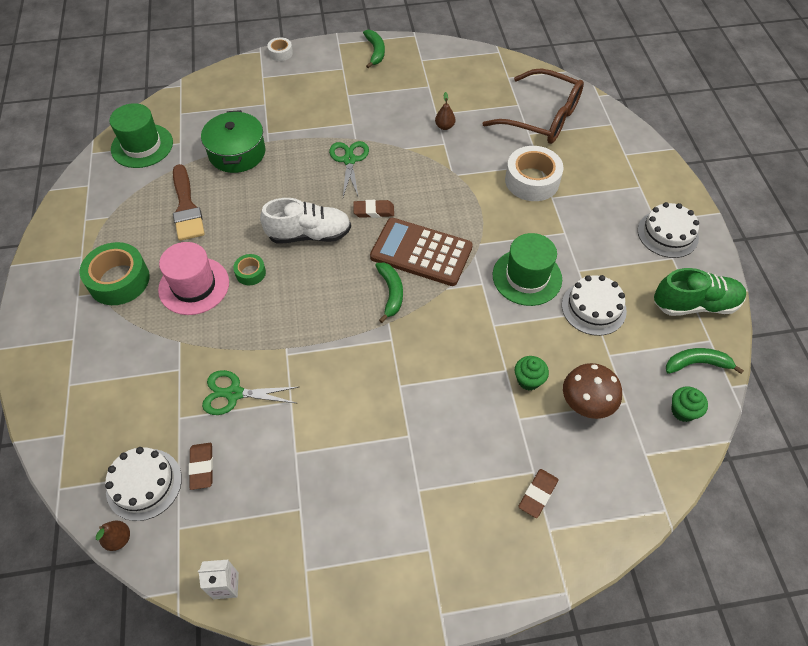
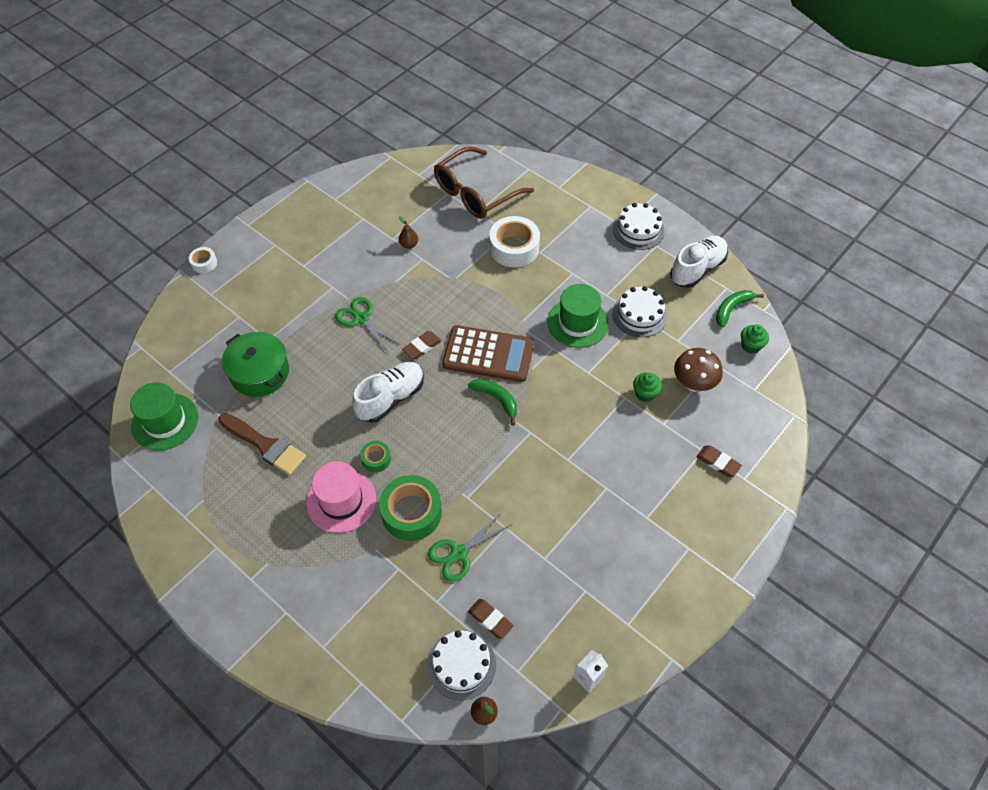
camera: 40 degrees left, 0 degrees up
(119, 280) = (273, 541): green tape -> green tape (411, 512)
(375, 52) = (288, 214): green banana -> none
(421, 252) = (488, 354): brown calculator -> brown calculator turned 150 degrees counterclockwise
(538, 494) = (718, 462): brown eraser -> brown eraser turned 45 degrees counterclockwise
(542, 118) = (475, 193): brown glasses -> brown glasses turned 150 degrees clockwise
(695, 304) = (697, 269): green shoe -> white shoe

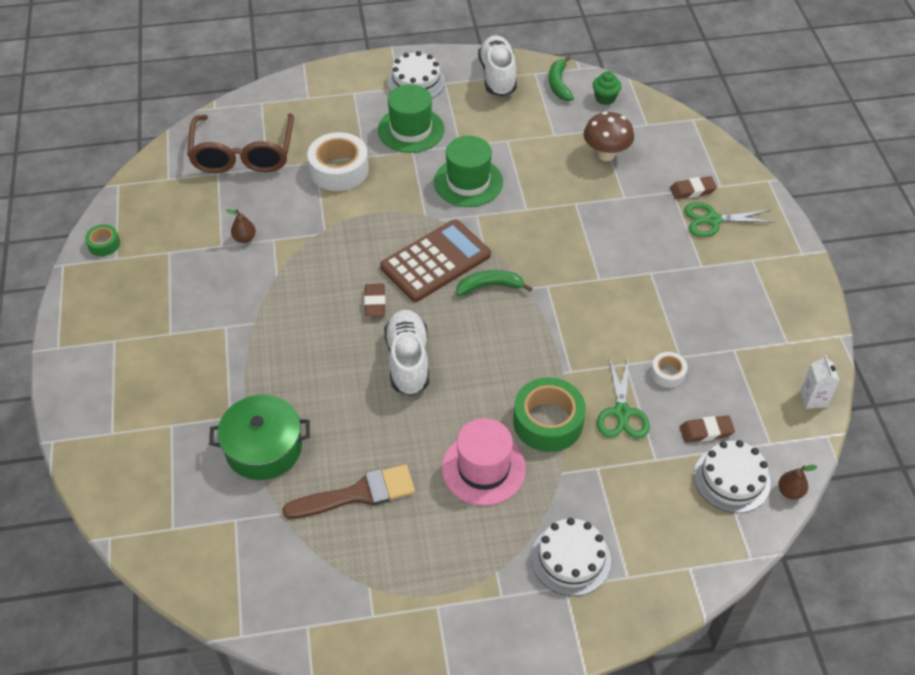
camera: 50 degrees left, 5 degrees down
(165, 421) = (235, 568): green hat -> green hat (411, 130)
(204, 263) = (62, 415): white tape -> white tape (668, 373)
(361, 319) = (291, 327): green scissors -> green scissors (713, 220)
(376, 459) = (464, 413): green tape -> green tape (104, 244)
(639, 315) = (503, 139): white cake -> white cake (571, 559)
(645, 393) = (584, 188): green cupcake -> none

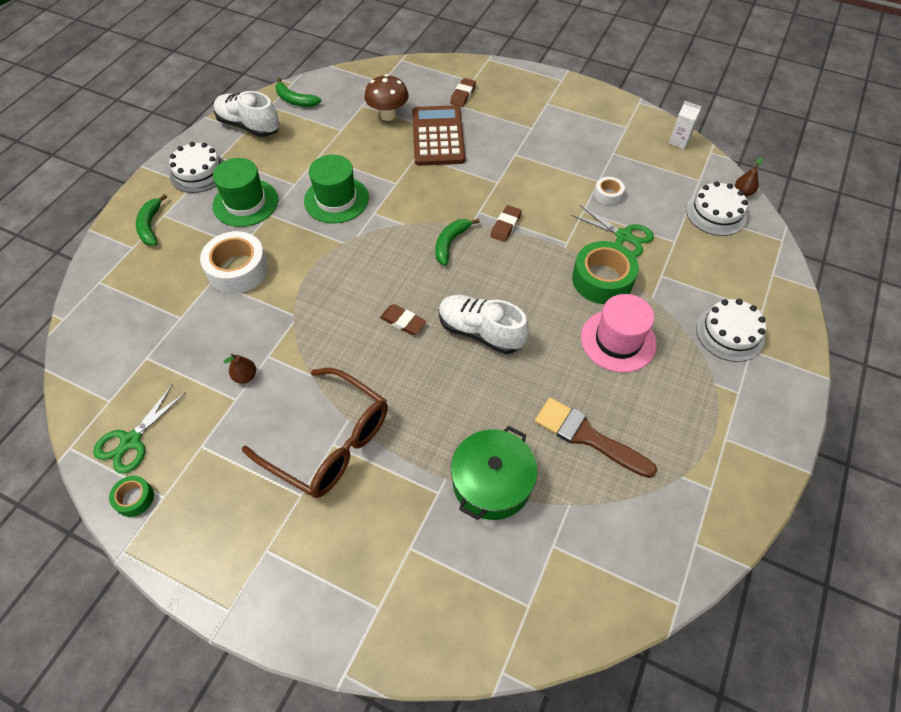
camera: 55 degrees left, 5 degrees up
(243, 154) = (145, 327): brown glasses -> brown glasses (330, 442)
(337, 93) = (150, 226): none -> green banana
(358, 494) = (587, 436): brown brush -> brown brush turned 75 degrees counterclockwise
(436, 261) = (396, 261): brown calculator -> brown calculator (438, 136)
(605, 98) = (335, 86): green cupcake -> none
(706, 431) = (669, 203): brown eraser -> brown eraser (505, 226)
(713, 220) = (497, 100): green scissors -> green scissors (131, 441)

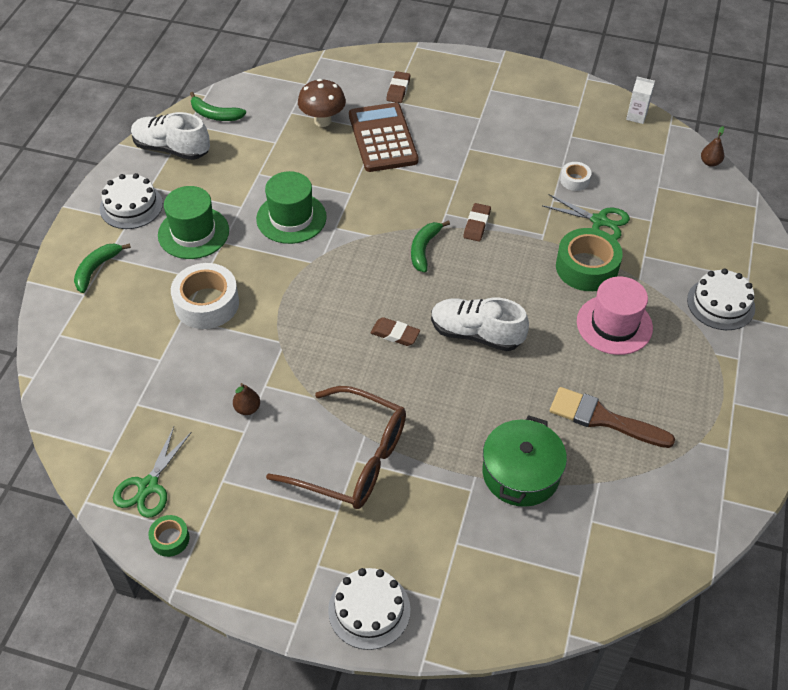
camera: 10 degrees left, 5 degrees down
(150, 226) = (96, 269): green banana -> green banana turned 45 degrees clockwise
(716, 213) = (687, 187): white cake -> white cake (369, 609)

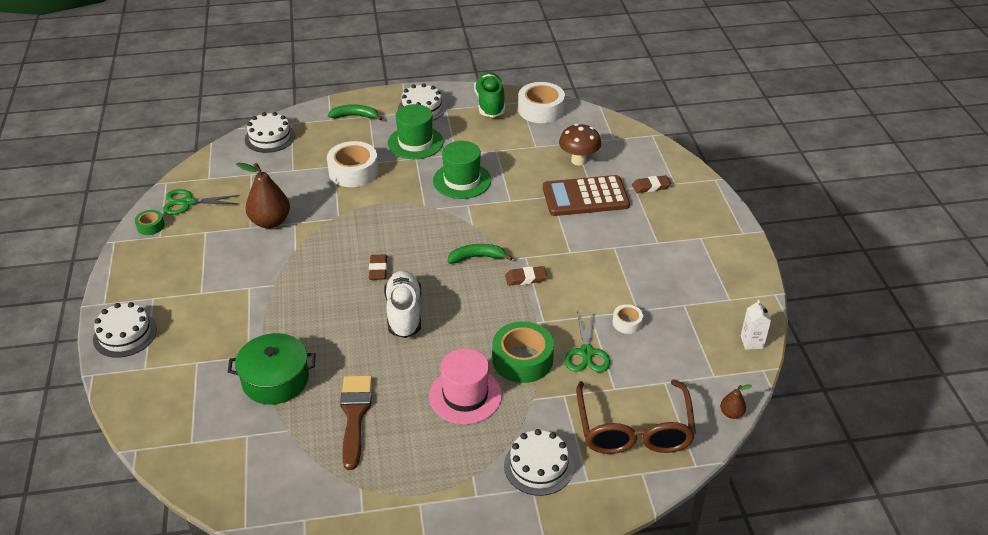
camera: 65 degrees right, 10 degrees down
(73, 364) = (270, 137): none -> white cake
(171, 149) = (490, 104): white shoe -> green shoe
(215, 115) = (541, 110): green banana -> white tape
(247, 408) = (270, 222): brown pear -> brown pear, size x2.08
(352, 459) = (249, 285): brown glasses -> brown glasses (634, 430)
(383, 138) = (585, 197): brown calculator -> brown calculator turned 150 degrees counterclockwise

